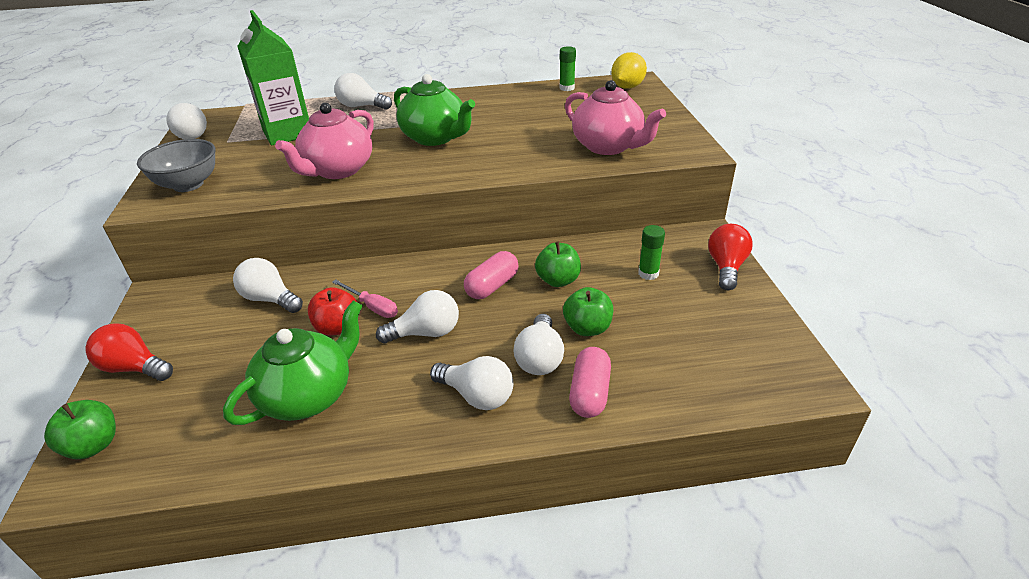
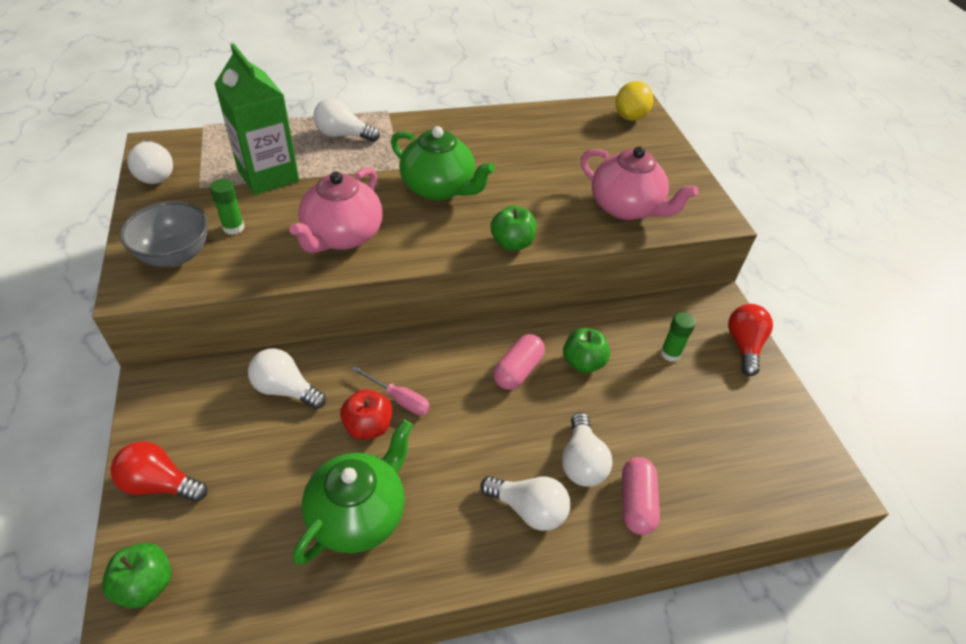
camera: 10 degrees left, 10 degrees up
(426, 333) = (462, 432): white light bulb -> none
(567, 88) = (566, 115): green glue stick -> green glue stick (233, 227)
(587, 328) = (621, 423): green apple -> green apple (512, 243)

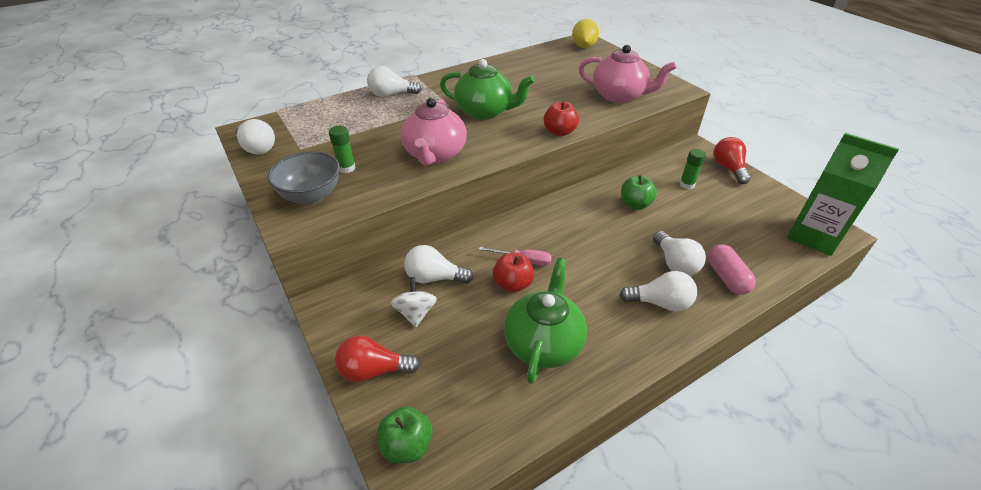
camera: 15 degrees left, 5 degrees down
(241, 428) = (415, 313): none -> white spinning top
(268, 175) = (351, 130): green carton -> green carton (813, 236)
(512, 243) = (559, 132): green apple -> red apple
(518, 370) = (595, 220): pink capsule -> none

